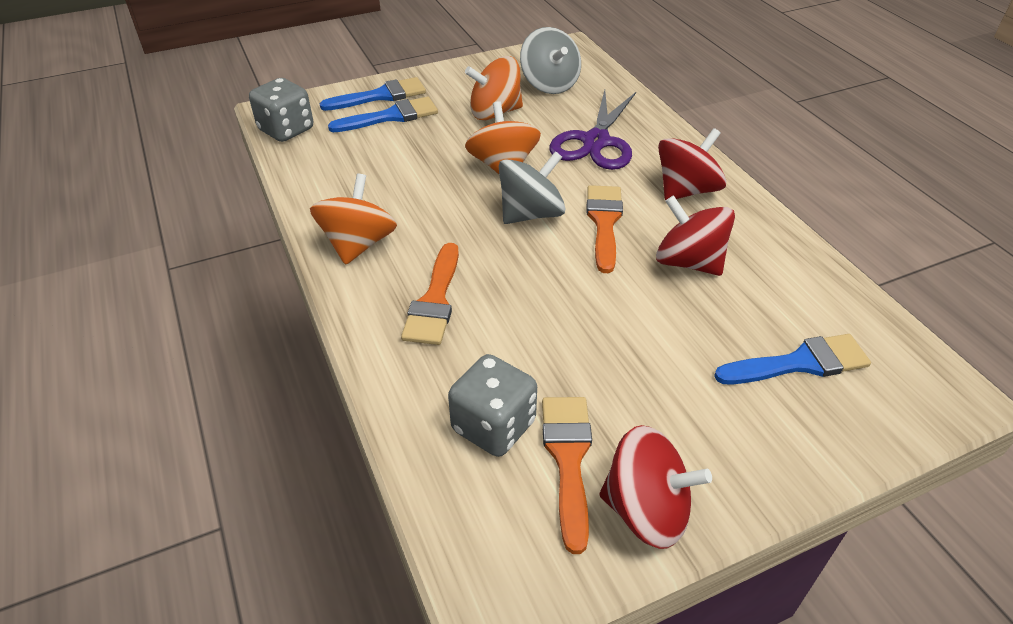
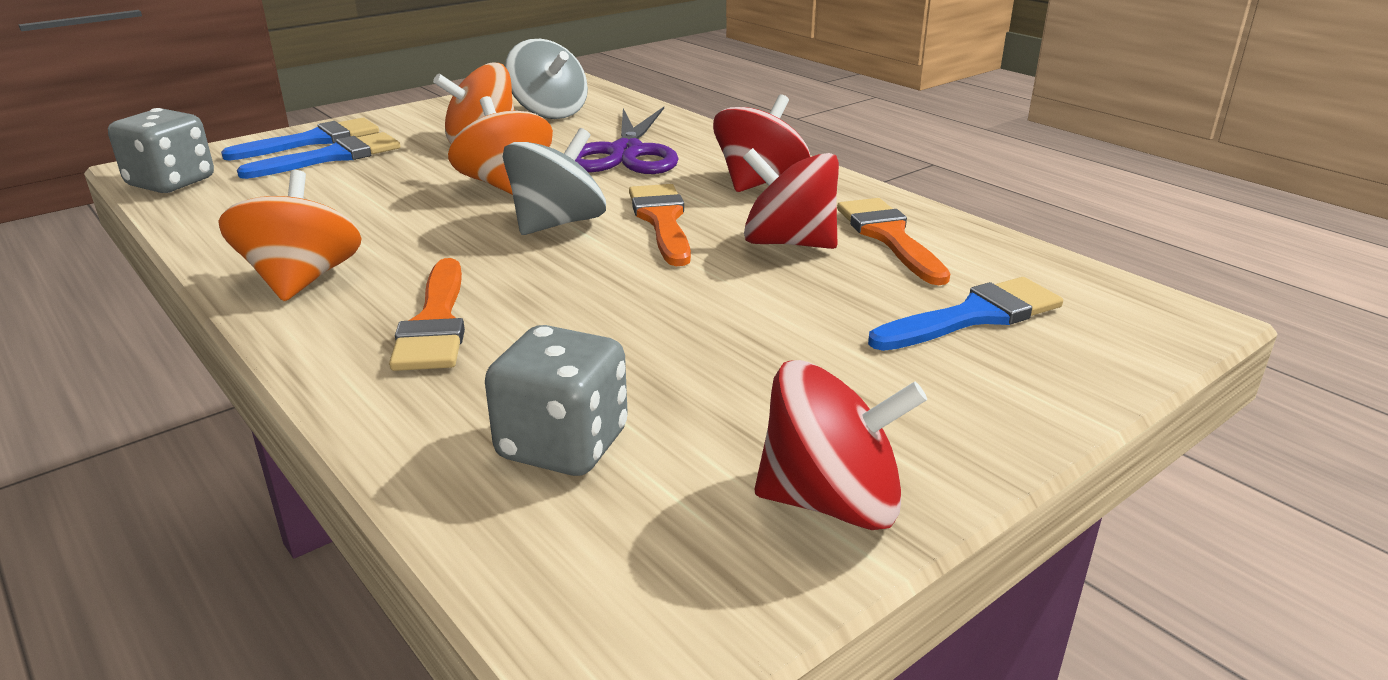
camera: 15 degrees left, 15 degrees down
(568, 459) = (692, 464): orange brush -> orange brush (889, 237)

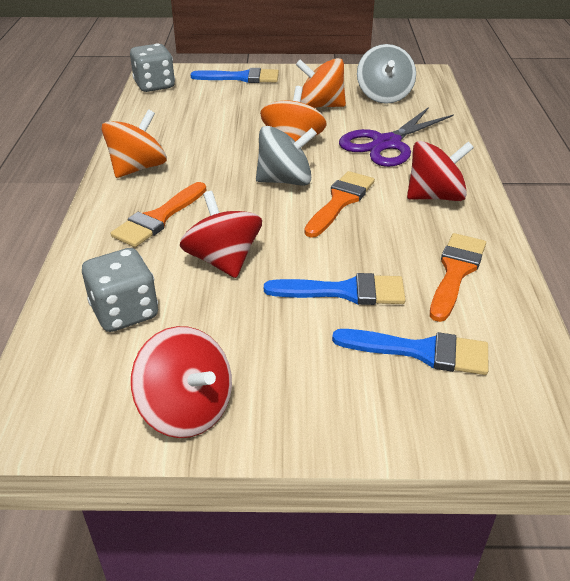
camera: 40 degrees right, 10 degrees up
(332, 157) = (237, 92): blue brush -> blue brush (345, 291)
(788, 243) = (388, 248): red spinning top -> red spinning top (223, 260)

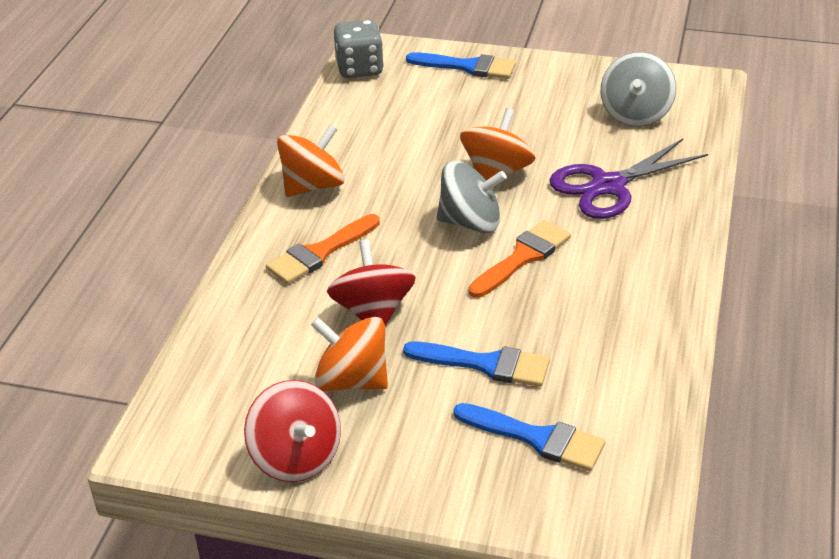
camera: 15 degrees right, 0 degrees up
(125, 312) = (262, 354): grey dice -> none
(320, 106) = (549, 121): orange spinning top -> orange spinning top (352, 380)
(435, 196) = (634, 265): red spinning top -> none
(456, 272) = (613, 359): orange brush -> none

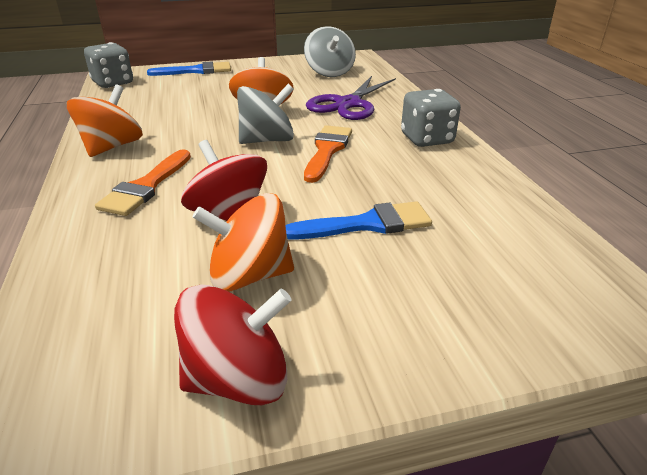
camera: 30 degrees left, 5 degrees down
(296, 457) = (238, 379): red spinning top -> red spinning top turned 45 degrees counterclockwise
(537, 438) = (470, 266): blue brush -> none
(648, 274) = (427, 139): none -> grey dice

